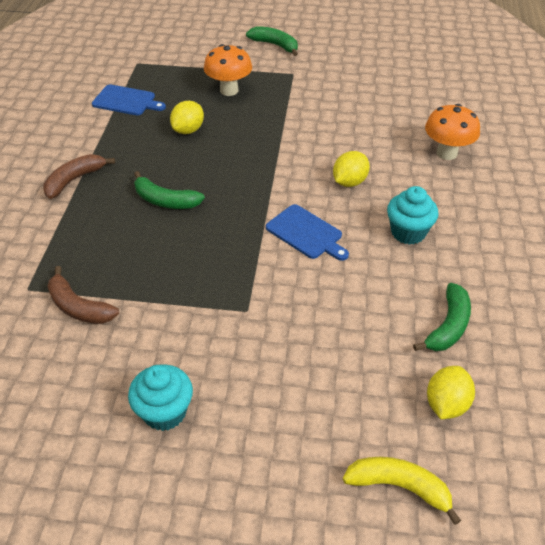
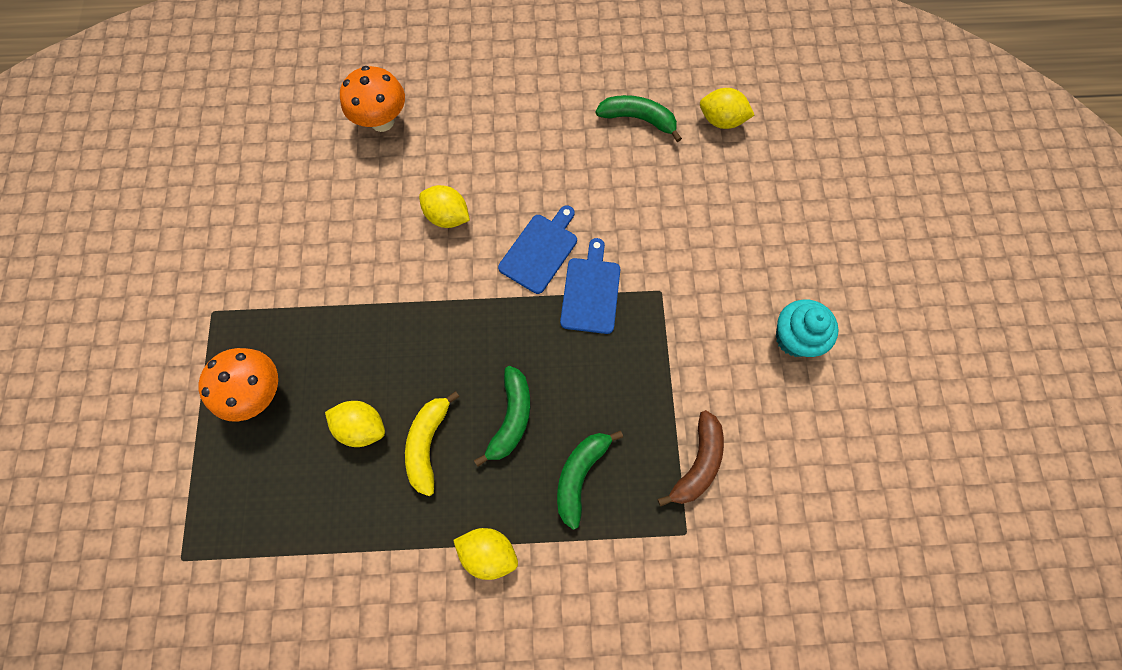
camera: 100 degrees left, 25 degrees up
(74, 180) = (488, 552): brown banana -> yellow lemon
(126, 101) = (294, 541): blue cutting board -> blue cutting board (591, 292)
(275, 45) = (129, 349): green banana -> green banana (580, 475)
(399, 487) = (805, 150): yellow banana -> yellow banana (428, 444)
(408, 232) = (521, 155): turquoise cupcake -> none

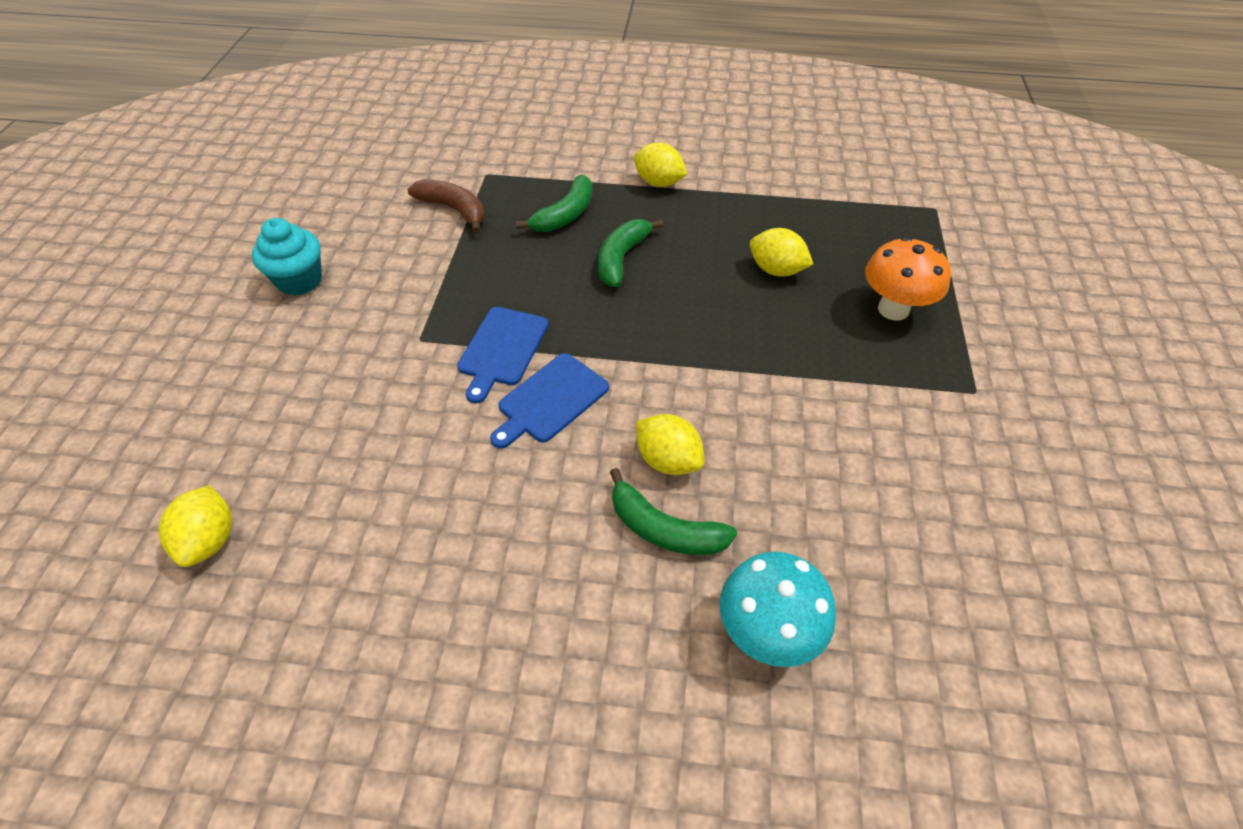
camera: 170 degrees left, 20 degrees down
(382, 121) = (767, 632): orange mushroom -> turquoise mushroom
(428, 444) = (708, 251): yellow banana -> none
(638, 119) = (337, 564): green banana -> green banana (664, 529)
(697, 463) = (454, 209): brown banana -> brown banana turned 90 degrees clockwise
(721, 120) = (210, 540): yellow lemon -> yellow lemon turned 60 degrees clockwise

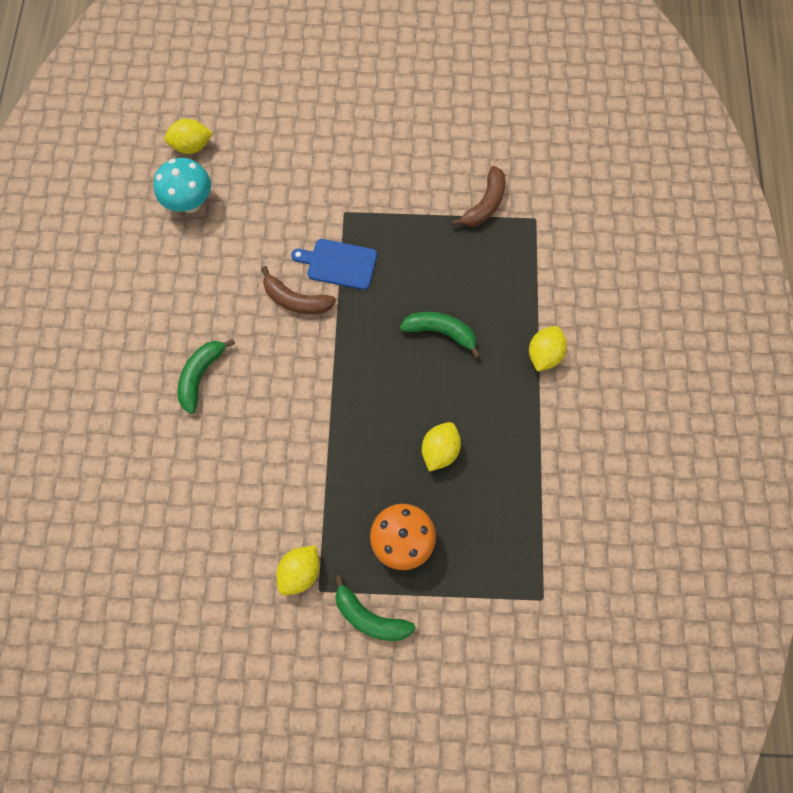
camera: 85 degrees right, 20 degrees up
(300, 280) = (394, 126): turquoise cupcake -> none
(550, 400) = (296, 300): blue cutting board -> brown banana
(565, 215) = (489, 285): green banana -> green banana (370, 617)
(668, 460) = (250, 375): yellow lemon -> yellow lemon (300, 571)
(767, 632) = (136, 433): turquoise mushroom -> turquoise mushroom (190, 203)

